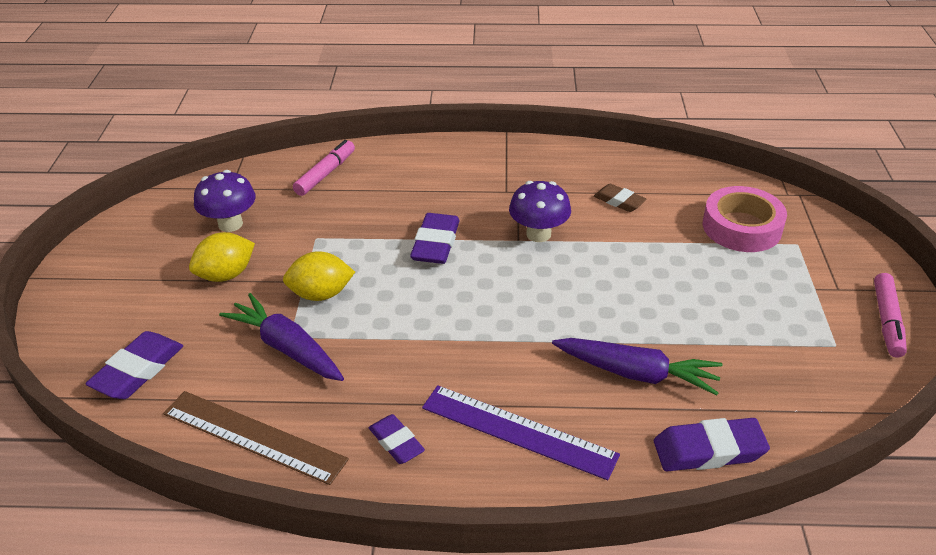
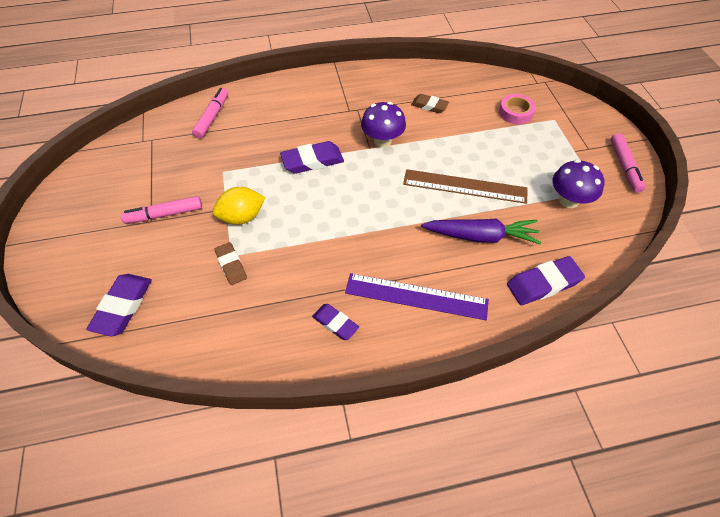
camera: 15 degrees left, 15 degrees up
(226, 275) = (164, 214): yellow lemon -> pink marker
(230, 224) = (153, 171): purple mushroom -> purple mushroom (569, 200)
(253, 436) = (230, 341): brown ruler -> brown ruler (465, 186)
(287, 348) = (231, 265): purple carrot -> brown eraser
(435, 243) = (312, 161): purple eraser -> purple eraser turned 75 degrees clockwise
(741, 227) = (515, 113): pink tape -> pink tape, size x0.63

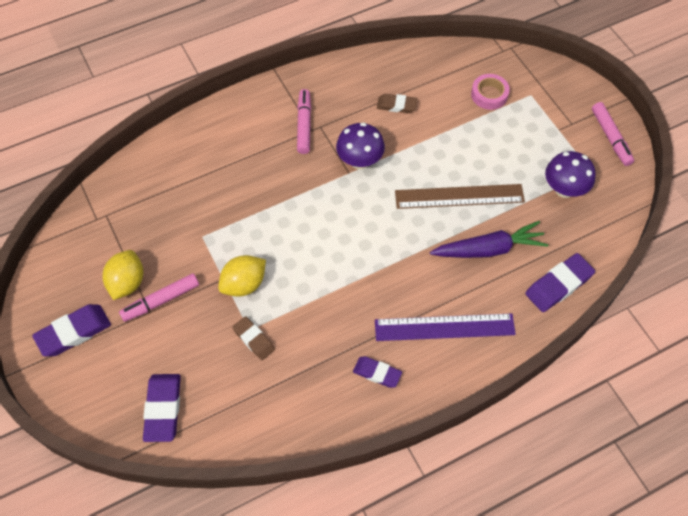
camera: 15 degrees left, 5 degrees up
(143, 194) = (127, 283): none -> yellow lemon
(212, 117) = (163, 171): pink marker -> pink marker (304, 125)
(312, 161) = (294, 202): purple eraser -> purple eraser (74, 332)

